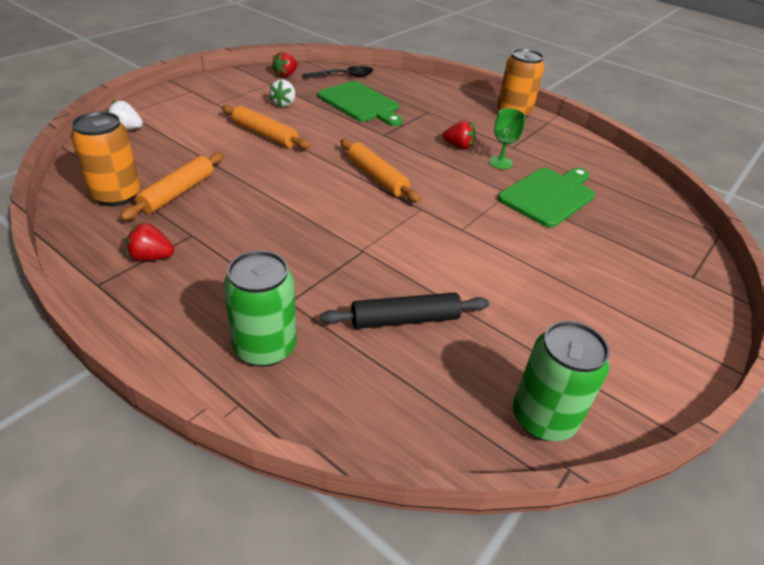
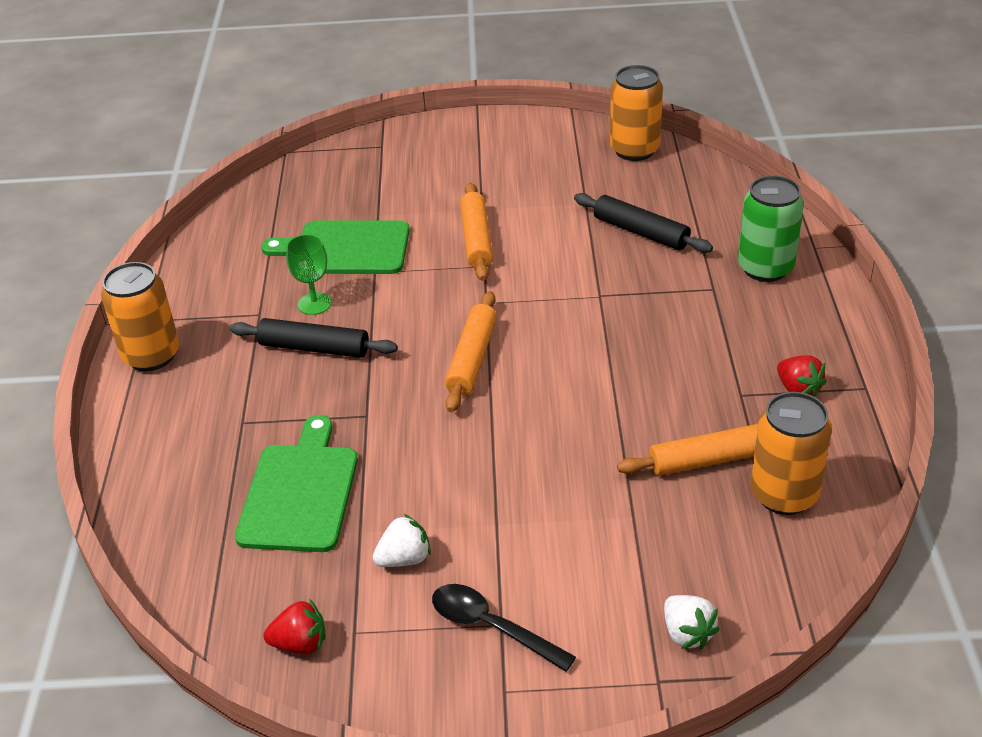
camera: 125 degrees left, 0 degrees up
(265, 134) = (510, 503): orange rolling pin -> orange rolling pin (476, 239)
(343, 76) = (219, 578): black spoon -> black spoon (491, 627)
(458, 146) = (314, 348): red strawberry -> black rolling pin
(543, 418) = (634, 150): green can -> orange can

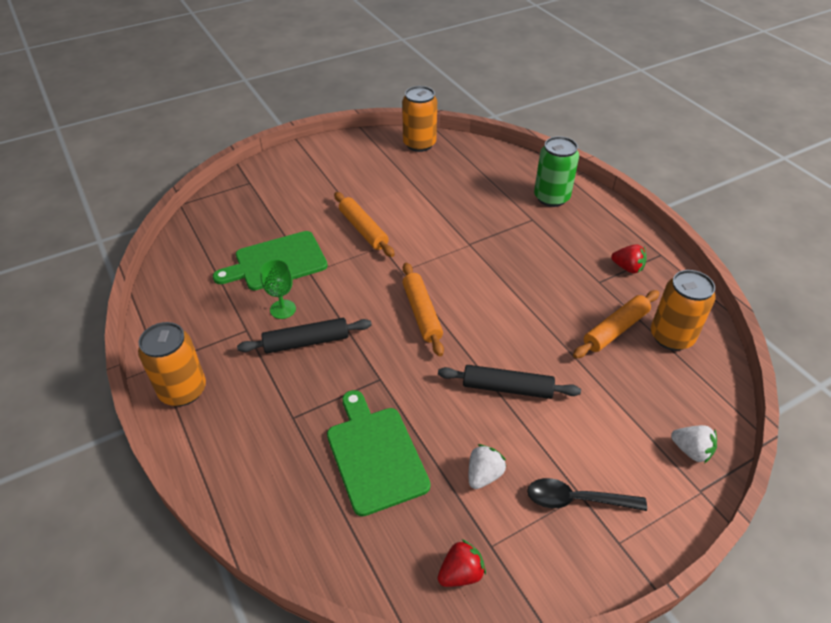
camera: 30 degrees left, 5 degrees up
(641, 232) = (463, 195): black rolling pin -> black rolling pin (507, 388)

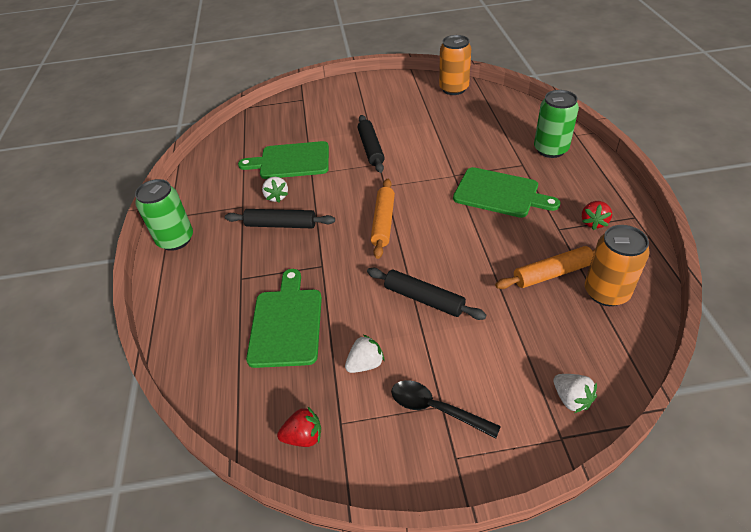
camera: 25 degrees right, 0 degrees up
(183, 390) = (175, 239): orange can -> green can
(283, 309) = (277, 197): green goblet -> white strawberry
(363, 229) = (371, 148): orange rolling pin -> black rolling pin
(525, 255) = (499, 193): none -> green cutting board
(627, 268) = (593, 222): red strawberry -> red strawberry turned 60 degrees clockwise

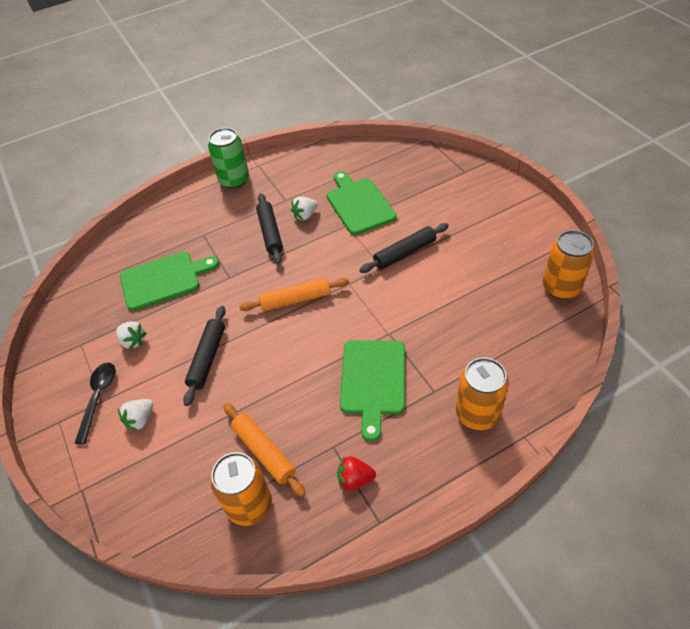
camera: 70 degrees right, 5 degrees up
(303, 436) = (68, 328): red strawberry -> none
(550, 149) = (477, 414): green can -> orange can
(571, 399) = (118, 492): white strawberry -> white strawberry (140, 420)

